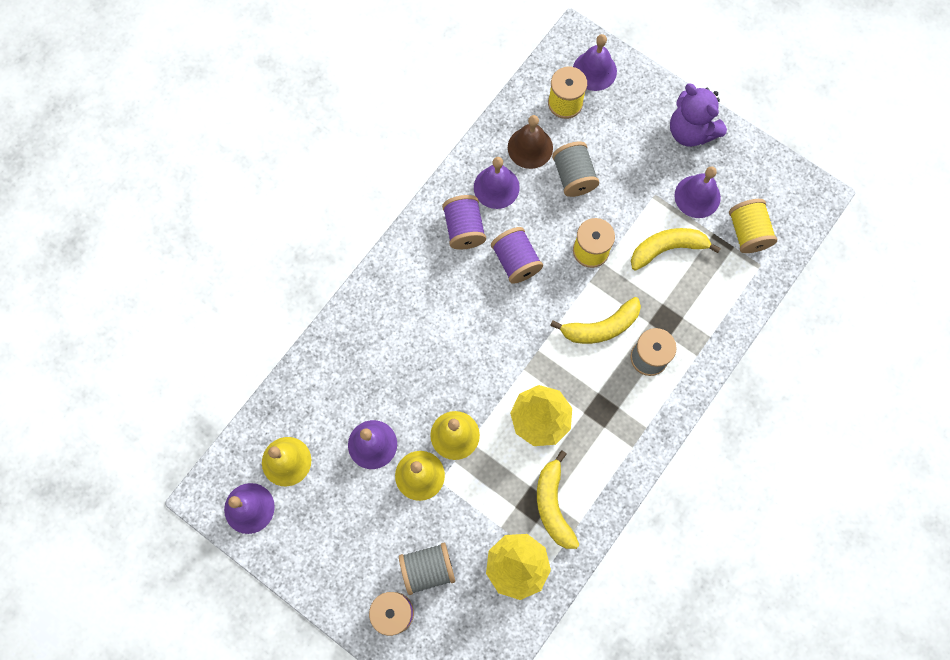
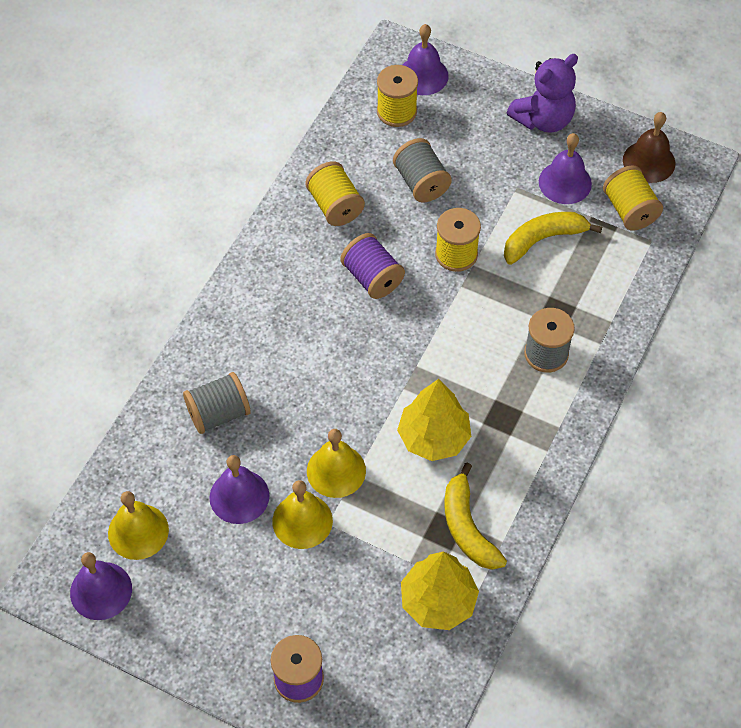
camera: 10 degrees left, 15 degrees down
(428, 569) = (331, 622): grey spool -> grey spool (218, 413)
(464, 229) = (306, 253): purple spool -> none
(496, 187) = (335, 206): purple bell -> yellow spool
(530, 147) = (365, 161): brown bell -> brown bell (649, 161)
(601, 327) = (484, 331): yellow banana -> none
(691, 131) = (543, 119): purple teddy bear -> purple teddy bear turned 75 degrees counterclockwise

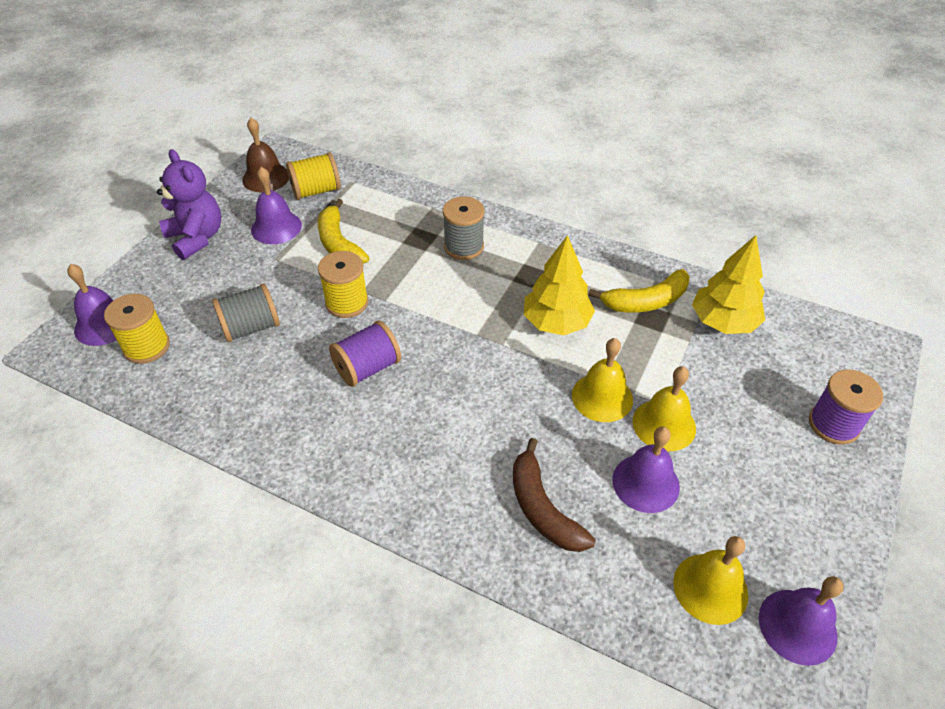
camera: 90 degrees left, 10 degrees down
(218, 413) = (542, 508): grey spool -> brown banana
(335, 206) = (265, 401): yellow spool -> none

